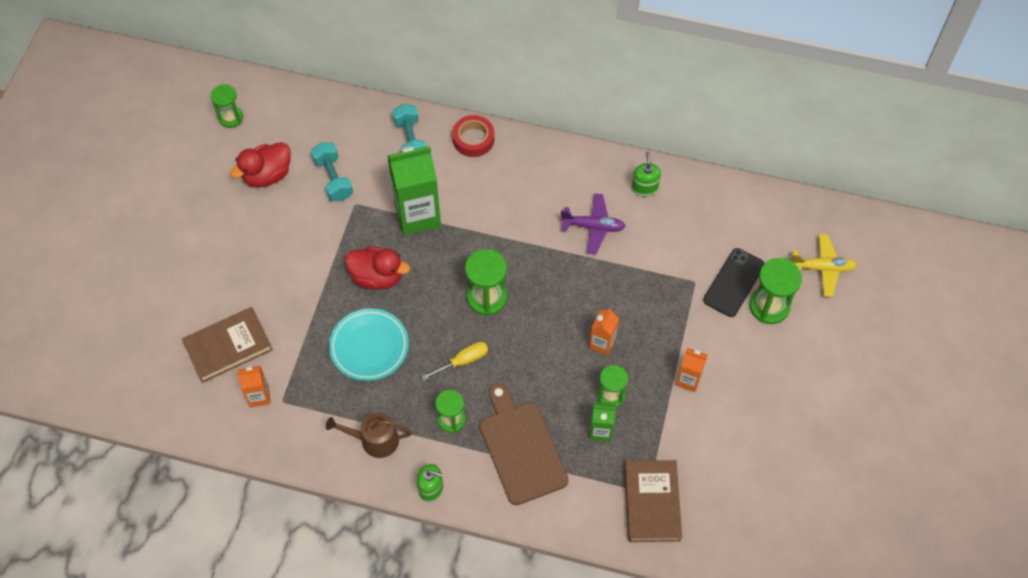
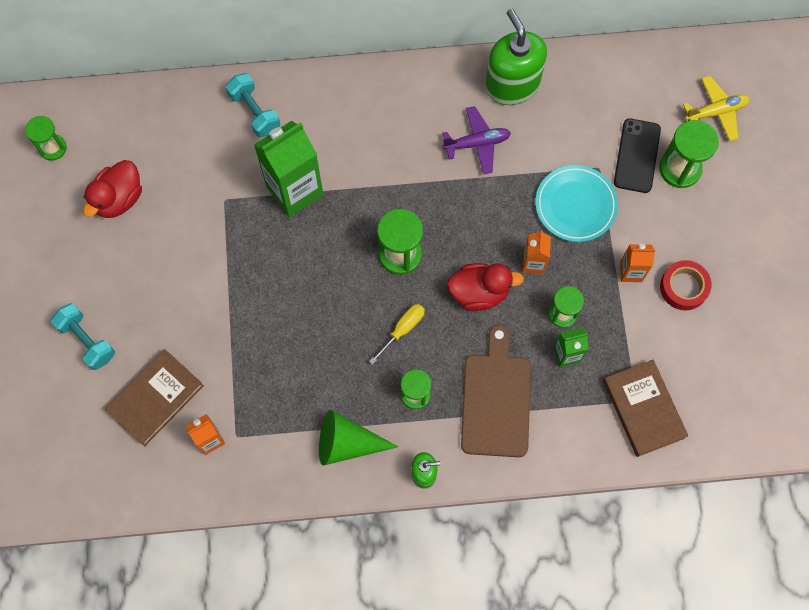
camera: 20 degrees left, 10 degrees up
(333, 179) = (190, 180): turquoise dumbbell -> turquoise dumbbell (87, 340)
(369, 347) = (302, 348): turquoise plate -> turquoise plate (575, 205)
(374, 440) = (347, 443): brown watering can -> green cone
(377, 277) = (279, 270): red duck -> red duck (479, 292)
(473, 139) = (319, 89): red tape -> red tape (683, 287)
(521, 448) = (496, 399): brown cutting board -> brown cutting board turned 45 degrees clockwise
(644, 188) = (512, 85): green soap dispenser -> green soap dispenser, size x2.01

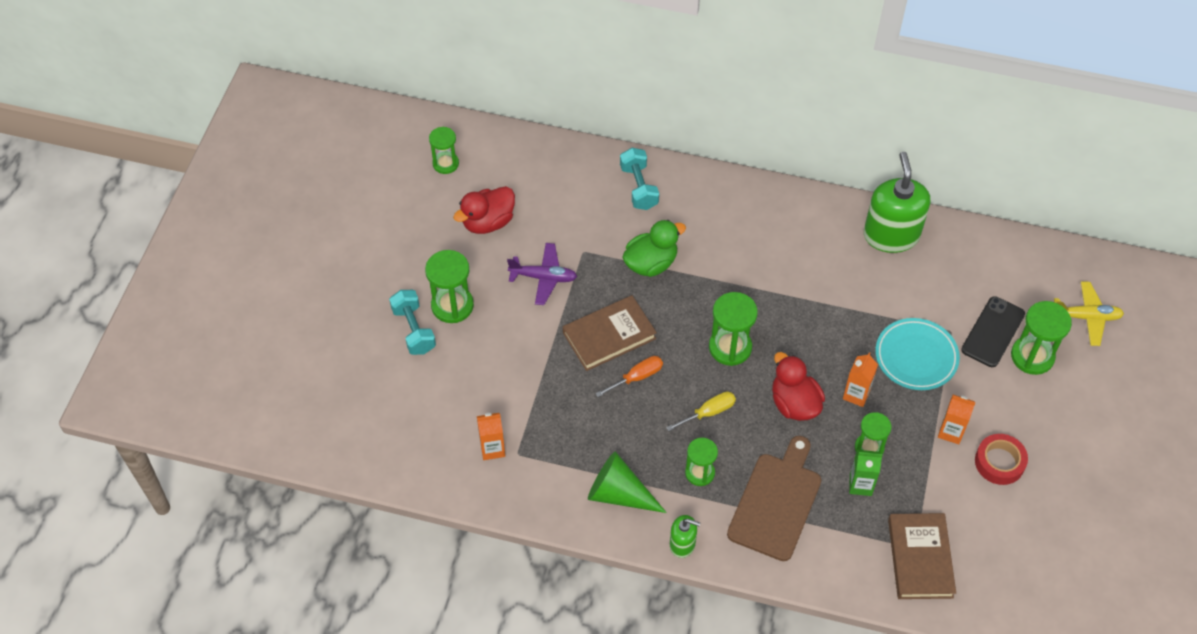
camera: 20 degrees right, 15 degrees down
(116, 301) = (452, 305): none -> green hourglass
(155, 398) = (456, 397): brown book -> brown book (609, 335)
(294, 190) = (651, 263): green carton -> green duck
(322, 316) = (637, 377): none -> orange screwdriver
(477, 143) = (839, 275): purple plane -> purple plane (543, 277)
(479, 292) = (794, 404): red duck -> red duck turned 135 degrees counterclockwise

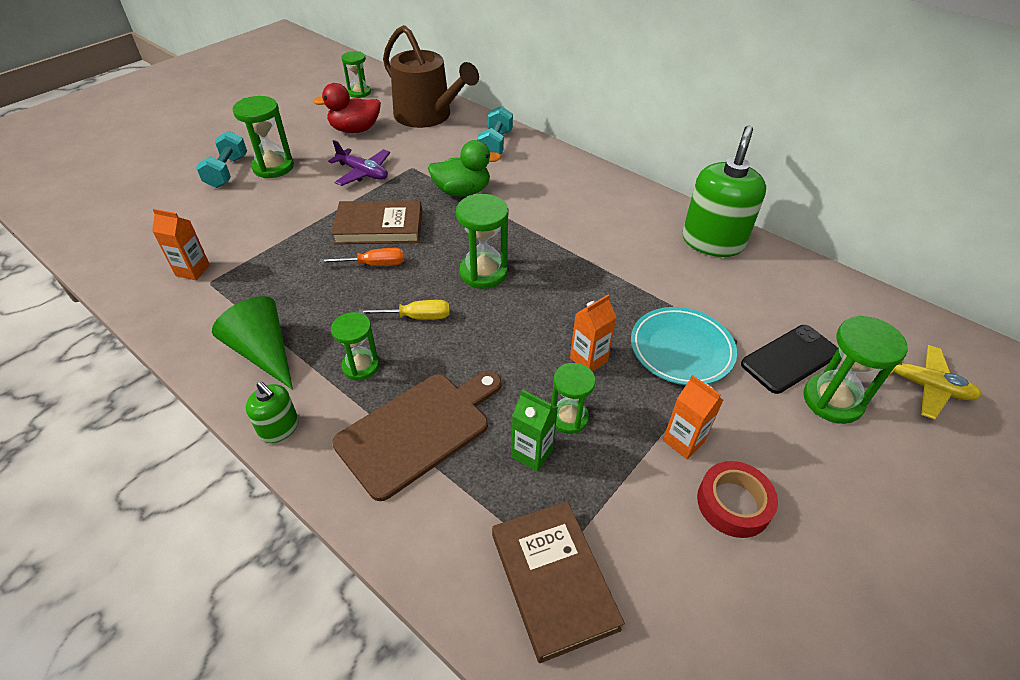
camera: 25 degrees right, 10 degrees down
(544, 172) = (427, 116): none -> brown watering can
(794, 404) = (513, 342): red duck -> none
(920, 558) = (553, 580): brown book -> brown book turned 45 degrees counterclockwise

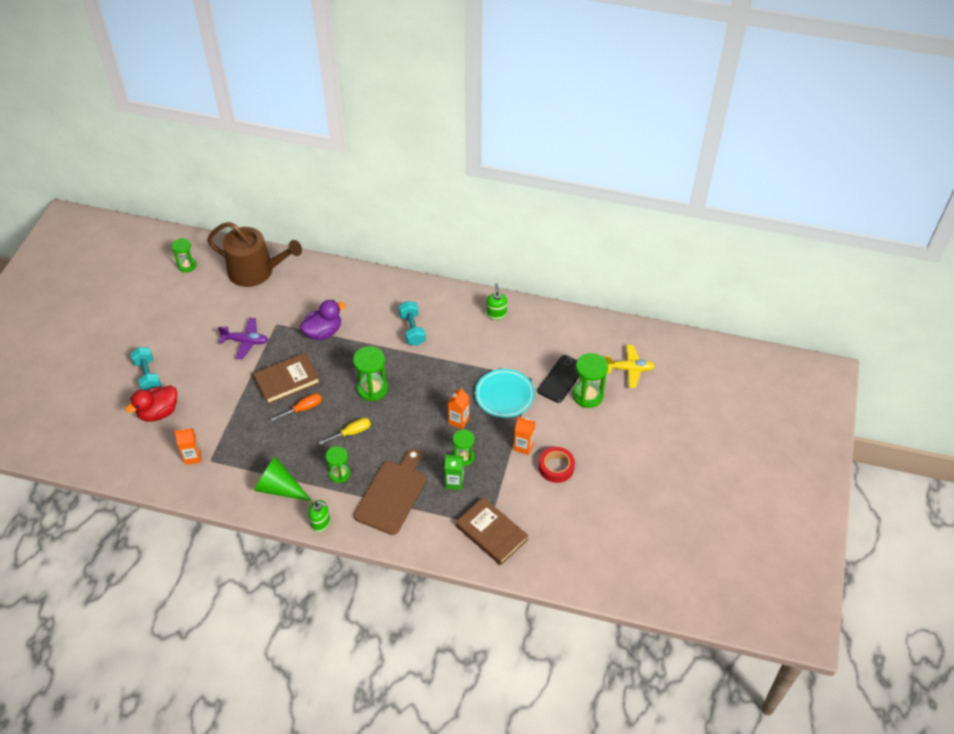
camera: 25 degrees left, 5 degrees up
(273, 167) = (178, 360): green hourglass -> none
(355, 130) = (211, 304): red duck -> red duck (159, 412)
(462, 191) = (323, 332): green duck -> purple duck
(495, 144) = (321, 281): turquoise dumbbell -> turquoise dumbbell (412, 330)
(712, 241) = (496, 314): green soap dispenser -> green soap dispenser, size x0.50

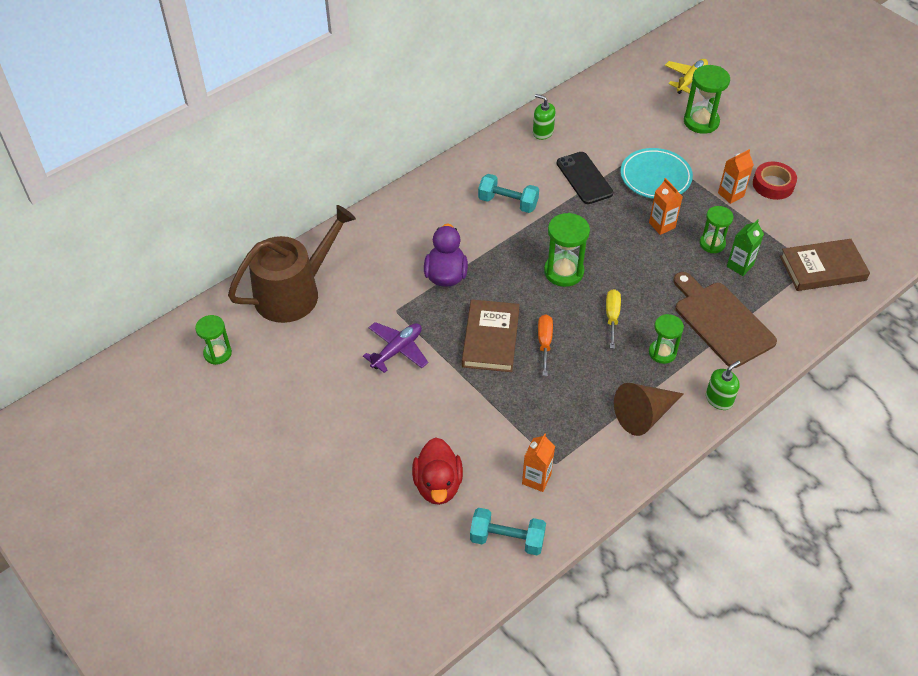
camera: 55 degrees left, 0 degrees up
(148, 376) = (368, 471): turquoise dumbbell -> turquoise dumbbell (507, 539)
(279, 488) = (644, 415): green cone -> brown cone
(561, 379) = (666, 129): black phone -> black phone (584, 178)

